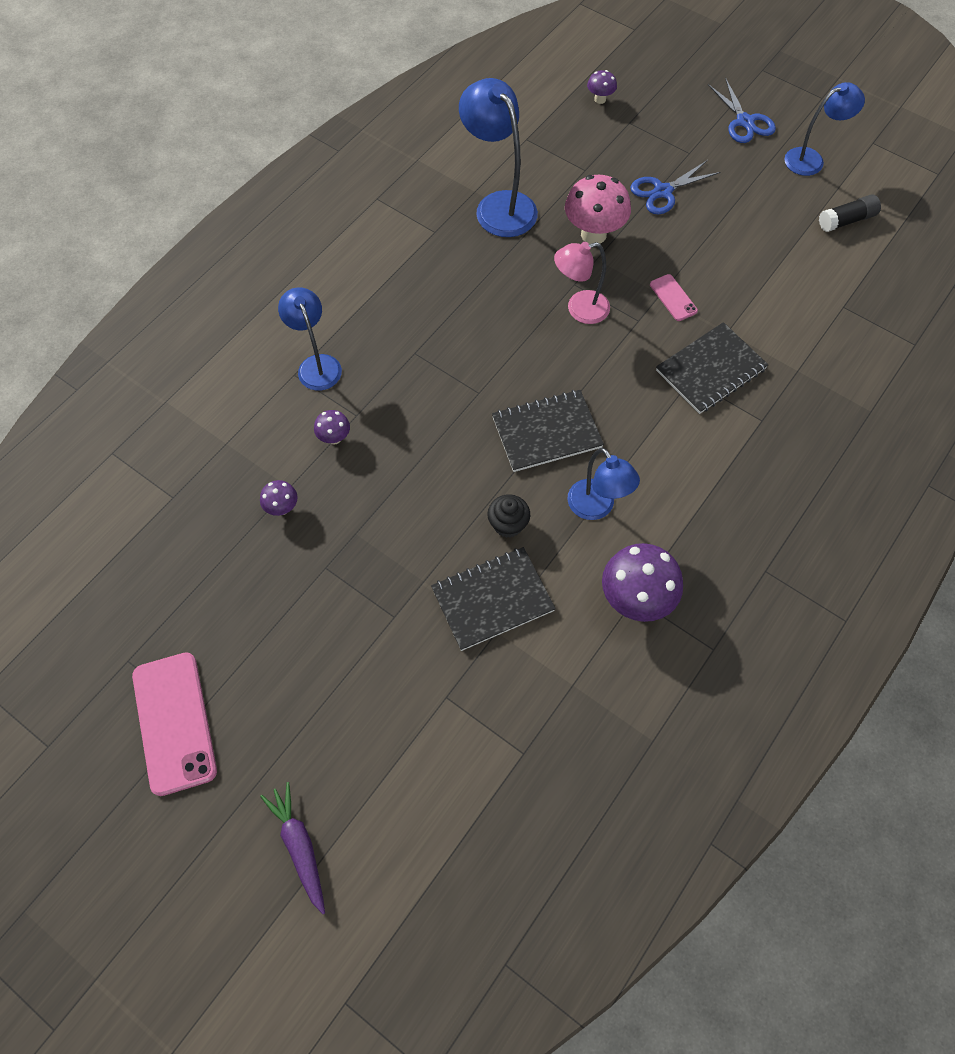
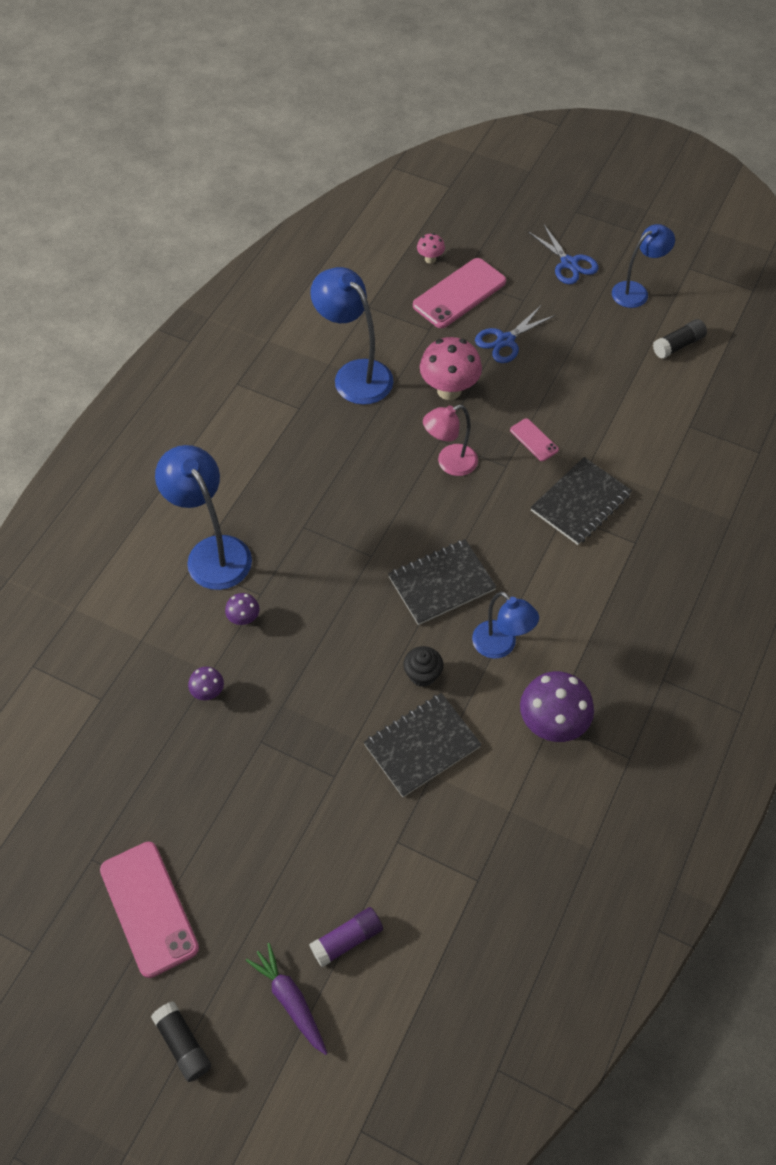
camera: 10 degrees left, 5 degrees down
(178, 873) = (183, 1044): none -> black glue stick
(316, 365) = (212, 552): blue lamp -> blue lamp, size x1.53
(372, 793) = (347, 940): none -> purple glue stick
(600, 99) = (430, 259): purple mushroom -> pink mushroom
(623, 138) = (459, 293): none -> pink phone

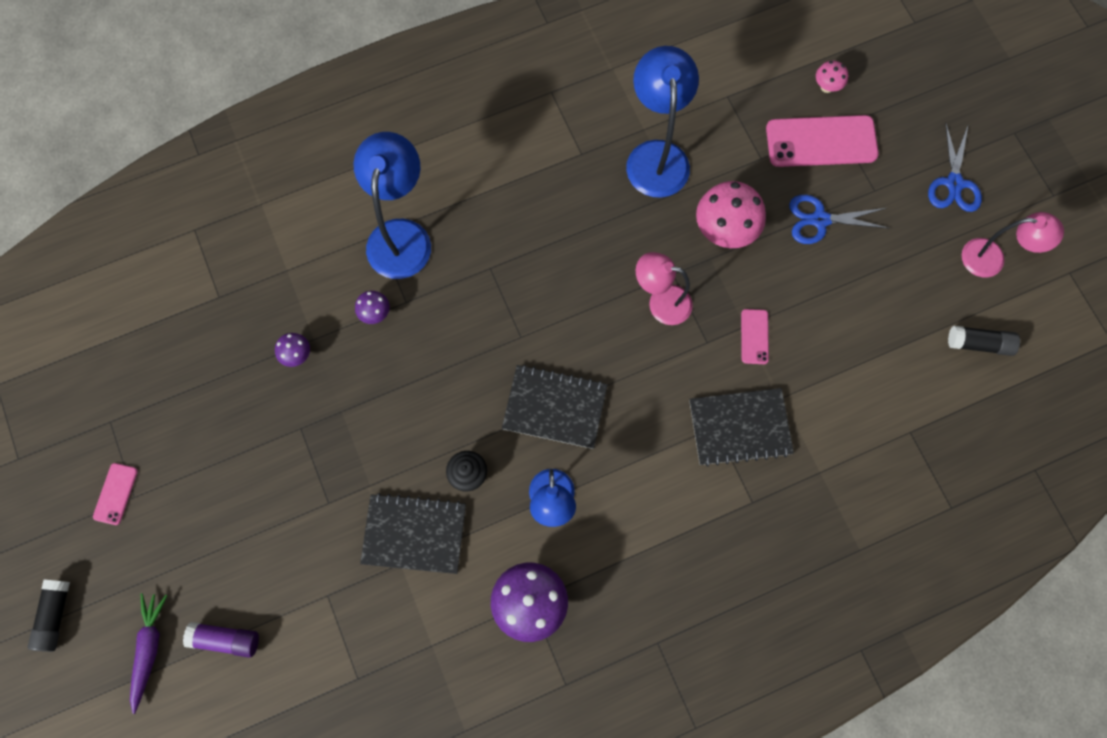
camera: 40 degrees right, 15 degrees up
(149, 908) = (115, 494): pink phone -> pink phone, size x0.50
(636, 291) = (992, 259): blue lamp -> pink lamp

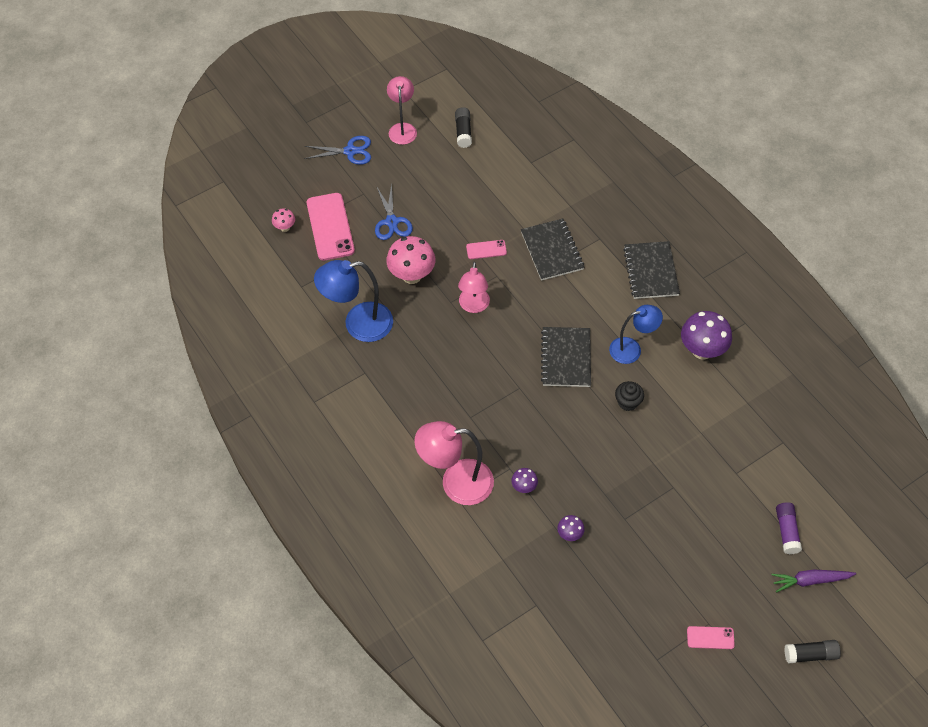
camera: 100 degrees left, 15 degrees down
(401, 235) = (456, 483): blue lamp -> pink lamp
(414, 534) = (678, 427): black notebook -> black notebook (651, 271)

